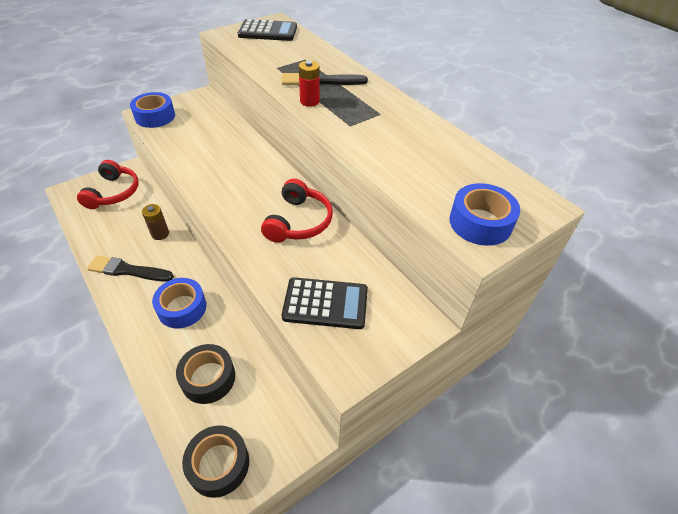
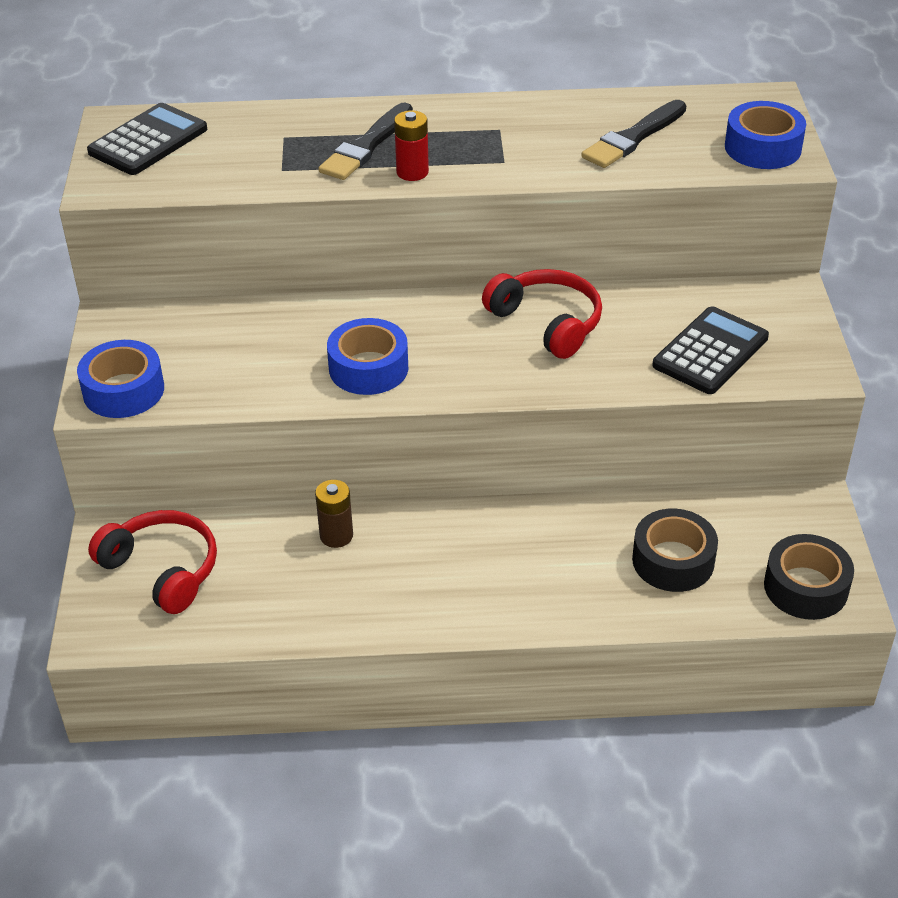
camera: 55 degrees left, 5 degrees down
(128, 270) = (393, 595): black brush -> black brush (633, 138)
(182, 308) = (526, 553): blue tape -> blue tape (368, 368)

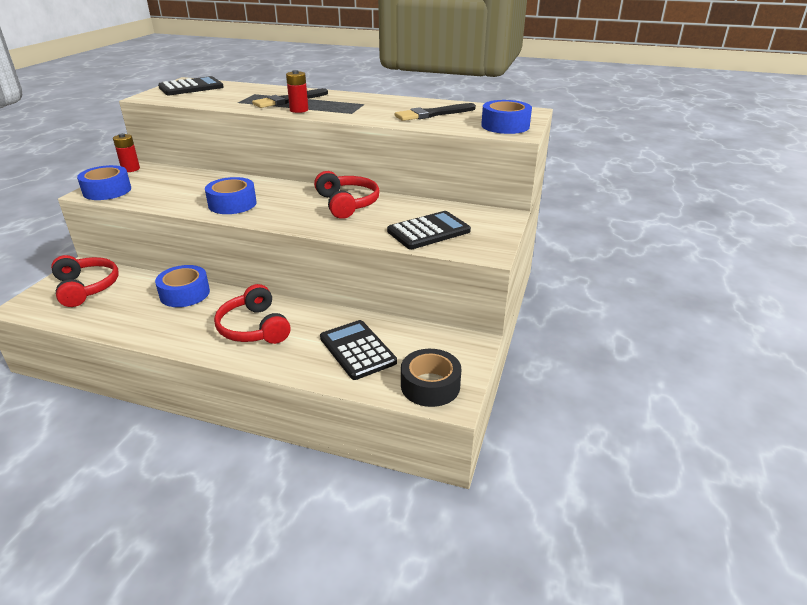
camera: 20 degrees right, 10 degrees down
(104, 327) = (130, 169): none -> red battery
(336, 536) = (185, 293): brown battery -> blue tape
(498, 566) = (254, 328): none -> red headphones
(673, 560) = (357, 350): black tape -> black calculator

